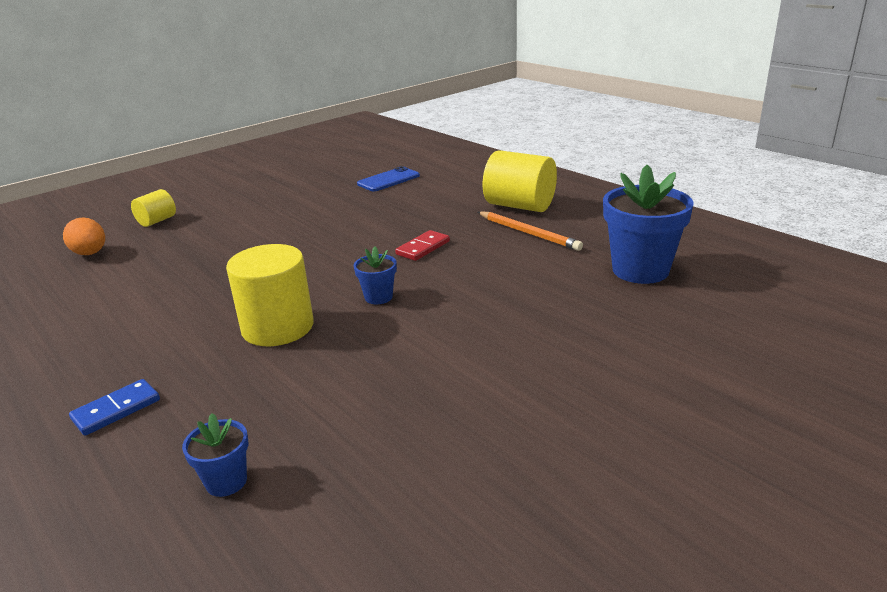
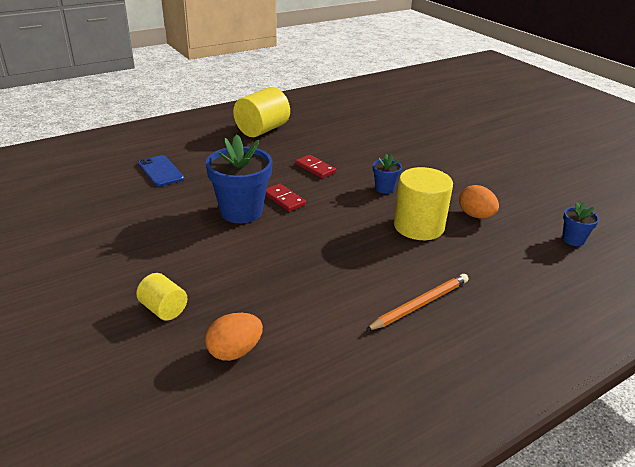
camera: 85 degrees left, 5 degrees up
(116, 410) = (519, 287): blue domino -> none
(307, 374) = (475, 215): none -> orange egg
(339, 240) = (284, 199): none -> red domino
(528, 233) = (310, 133): orange pencil -> orange pencil (420, 304)
(640, 270) = (373, 115): blue flower pot -> blue flower pot (241, 211)

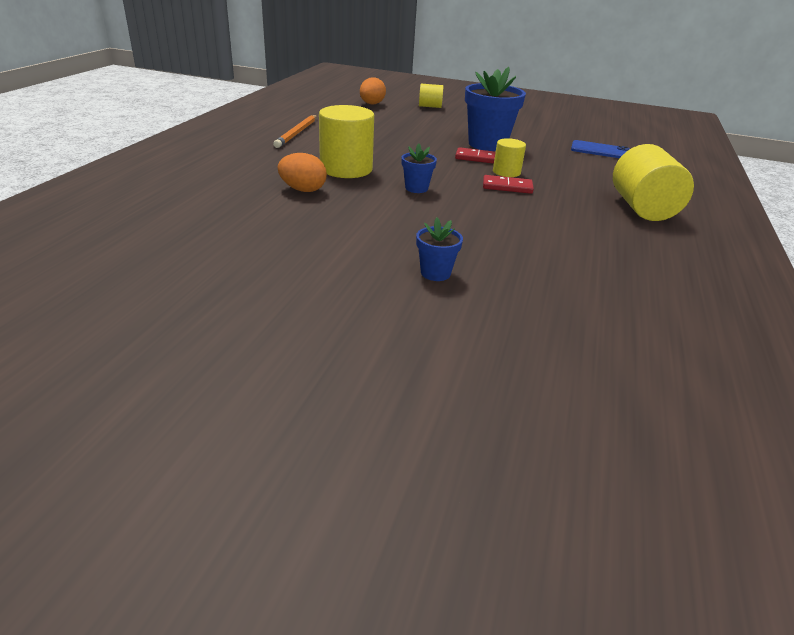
camera: 140 degrees right, 0 degrees up
(289, 179) = (506, 172): none -> yellow cylinder
(573, 239) = (189, 195): blue flower pot -> blue flower pot (435, 273)

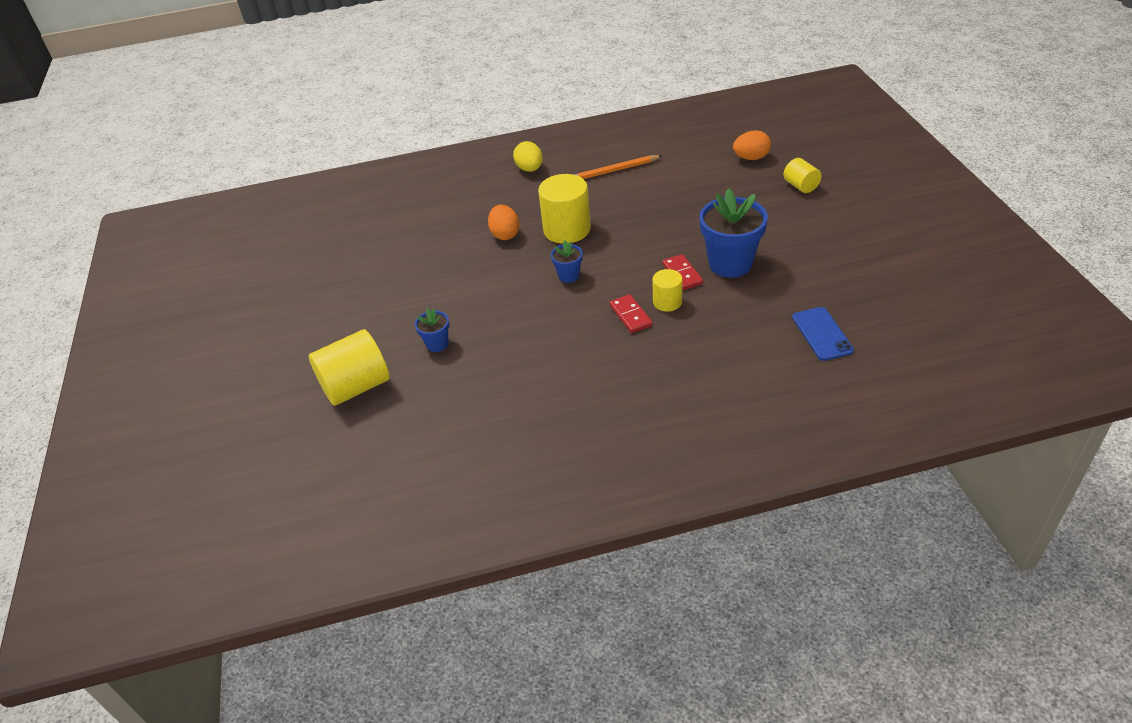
camera: 65 degrees right, 10 degrees up
(221, 152) = (529, 169): none -> yellow egg
(642, 208) = (676, 405): yellow cylinder -> yellow cylinder (356, 386)

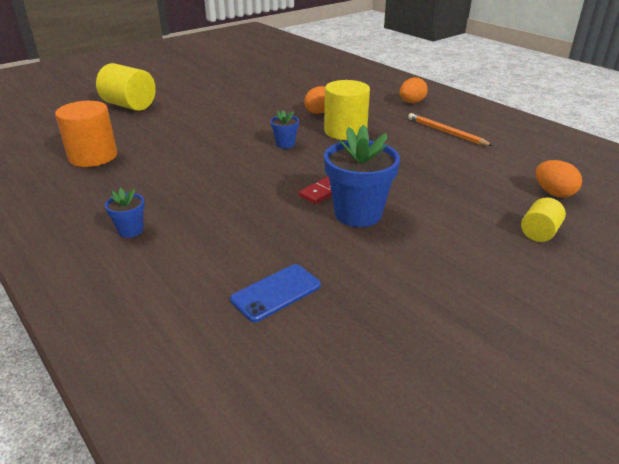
camera: 60 degrees right, 10 degrees down
(437, 344) = (180, 118): blue flower pot -> blue flower pot (131, 230)
(498, 430) = (93, 156): none -> orange cylinder
(529, 169) = (411, 102): yellow egg -> orange egg
(630, 315) = (248, 179): red domino -> none
(667, 302) = (277, 192): yellow cylinder -> none

